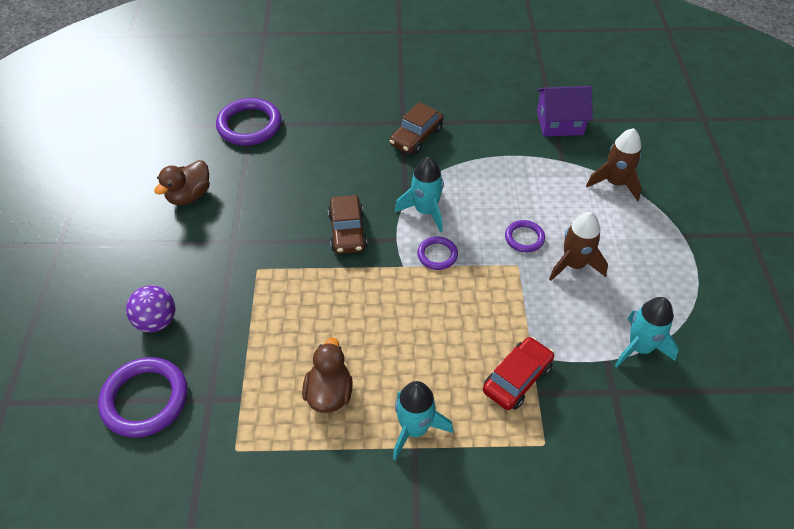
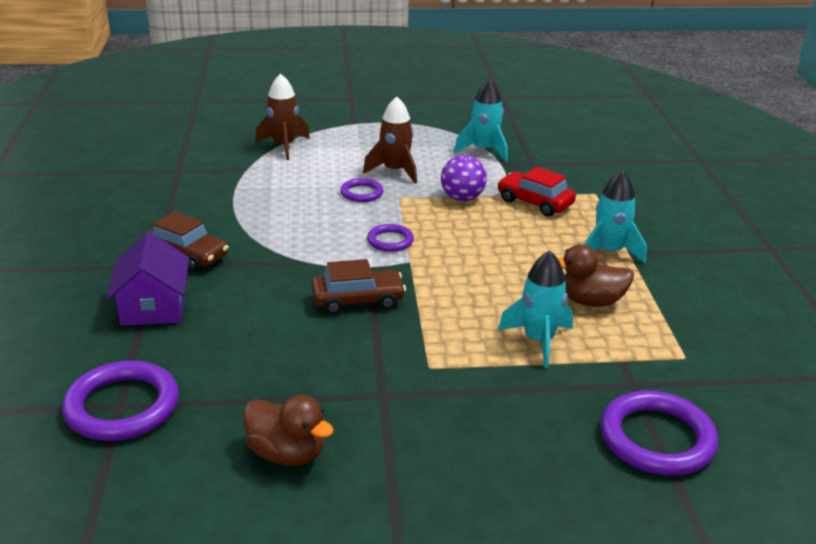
camera: 95 degrees left, 20 degrees down
(157, 321) = (537, 449): purple ball -> purple ball (462, 198)
(425, 211) = (323, 248): turquoise rocket -> turquoise rocket (538, 341)
(560, 123) = (183, 167): purple house -> purple house (153, 306)

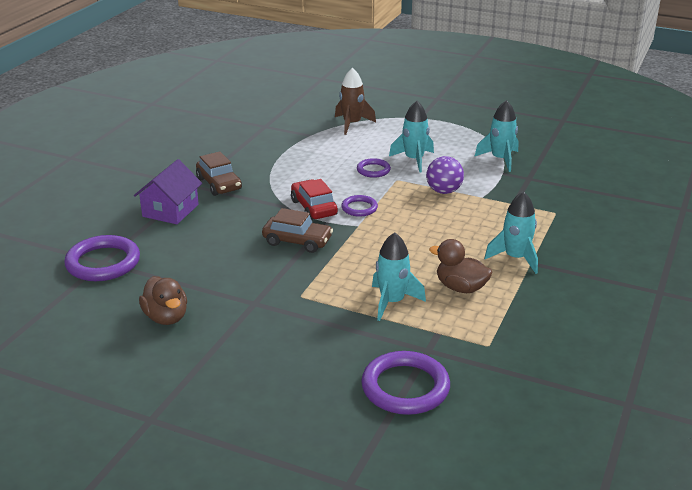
camera: 30 degrees right, 0 degrees up
(395, 171) = (414, 160): brown rocket -> turquoise rocket
(535, 202) = (497, 208): red car -> red car (314, 208)

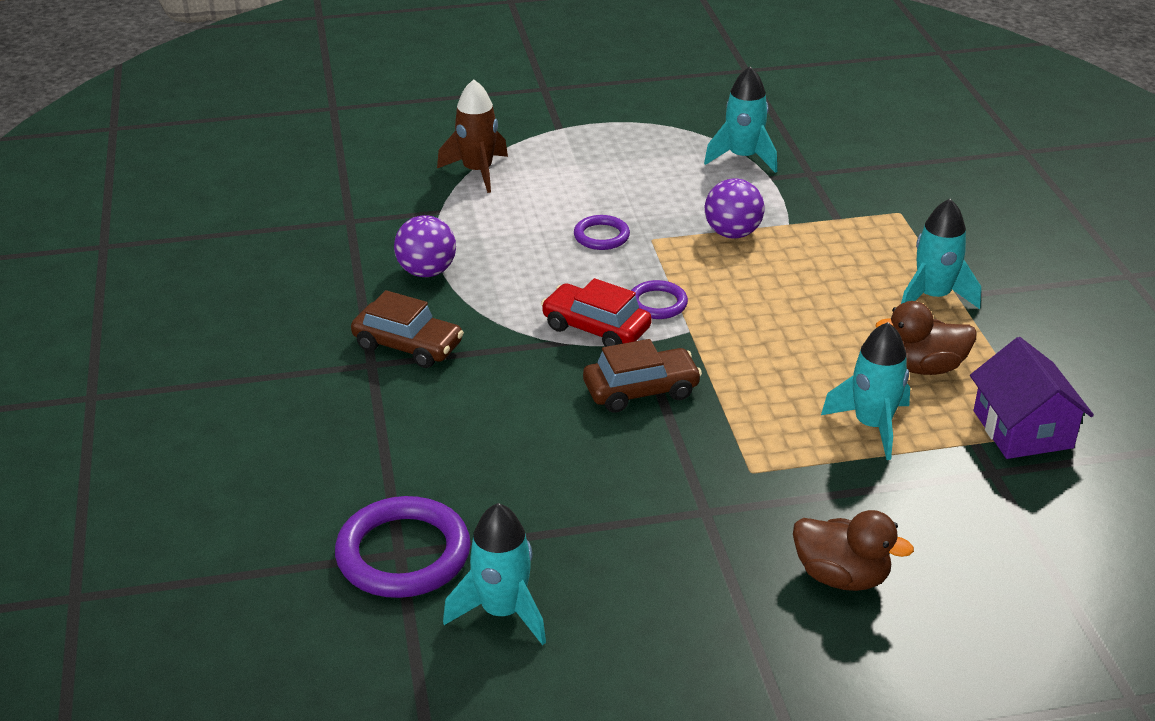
camera: 35 degrees left, 5 degrees up
(166, 317) = (616, 593): brown duck -> brown duck (841, 576)
(170, 210) = (391, 421): purple house -> purple house (1022, 429)
(269, 157) = (426, 272): none -> purple ball
(405, 387) = (1032, 536): purple ring -> none
(414, 160) = (635, 199): turquoise rocket -> turquoise rocket (502, 612)

